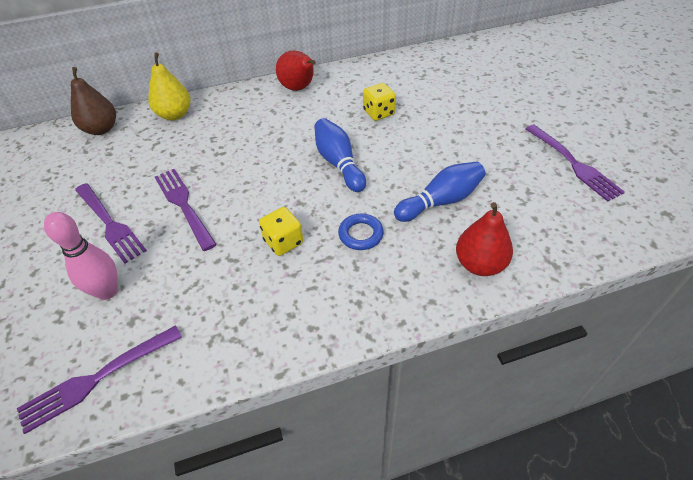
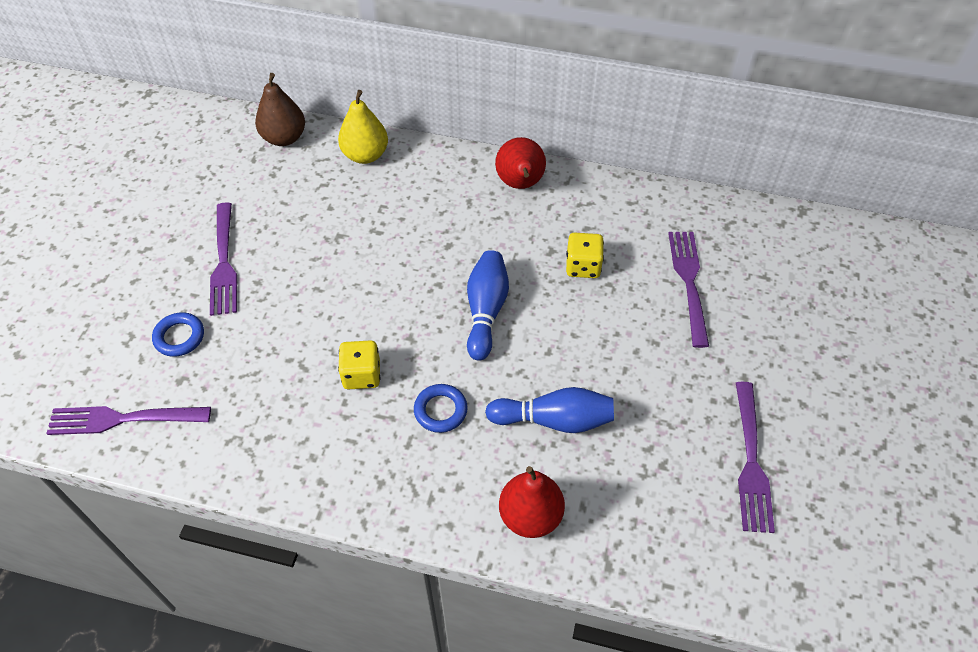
camera: 30 degrees right, 5 degrees up
(107, 291) = (179, 337): pink bowling pin -> blue ring
(184, 206) = (300, 279): purple fork -> purple fork (689, 283)

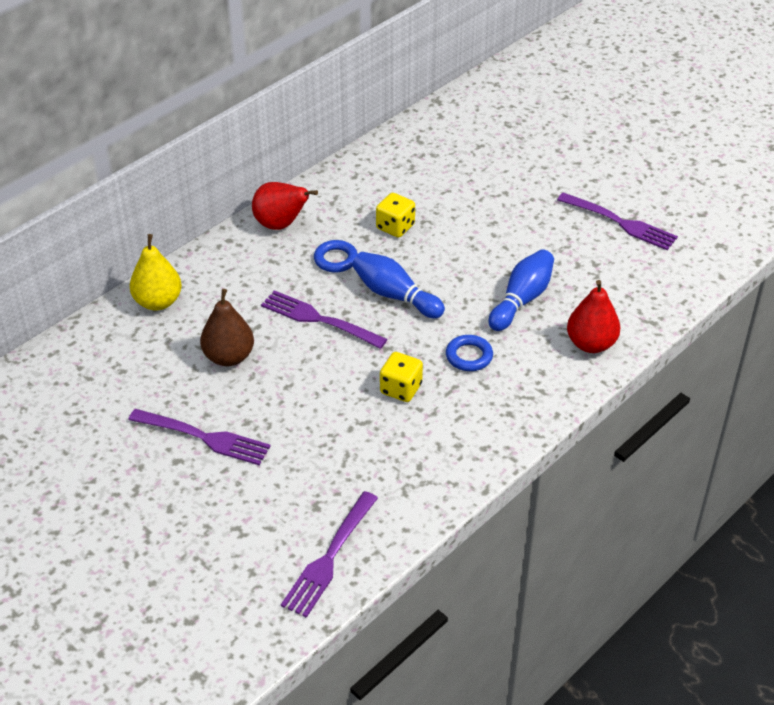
camera: 60 degrees left, 10 degrees down
(179, 337) = (267, 493): blue ring -> blue ring (335, 259)
(284, 138) = (82, 347): brown pear -> brown pear (229, 357)
(689, 283) = (455, 182): purple fork -> purple fork (320, 320)

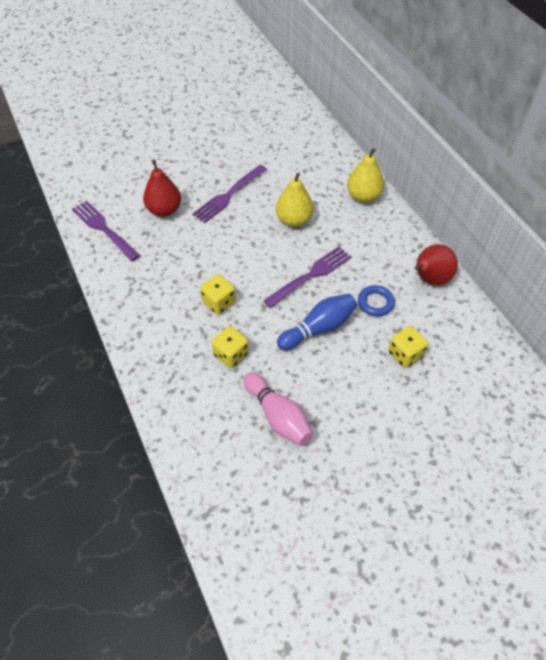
camera: 110 degrees right, 10 degrees up
(229, 357) = (294, 220): brown pear -> yellow pear
(469, 356) = (231, 355): blue ring -> yellow dice
(521, 300) = (278, 416): blue bowling pin -> pink bowling pin
(591, 344) = (203, 448): red pear -> red pear (164, 210)
(619, 222) = (355, 553): purple fork -> none

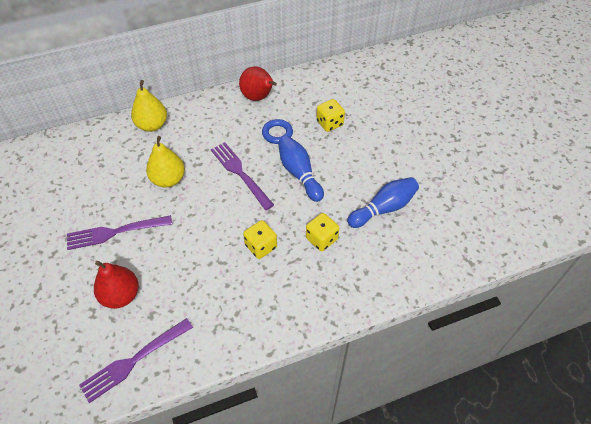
camera: 85 degrees left, 0 degrees up
(229, 195) = (116, 232): purple fork -> purple fork turned 120 degrees clockwise
(278, 416) = (383, 208): pink bowling pin -> blue bowling pin

